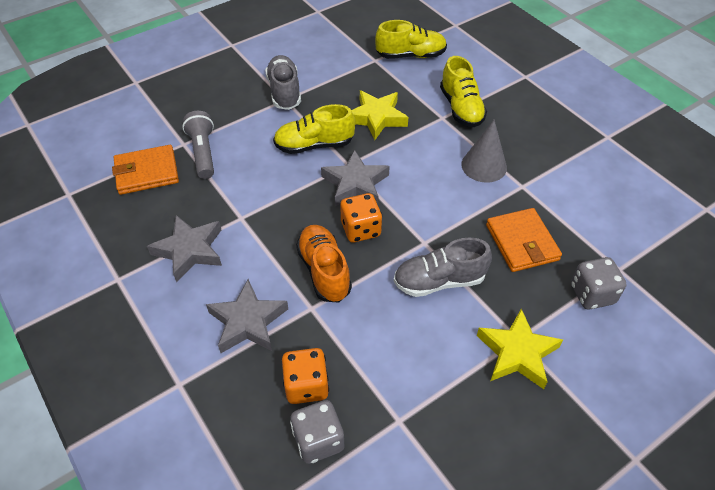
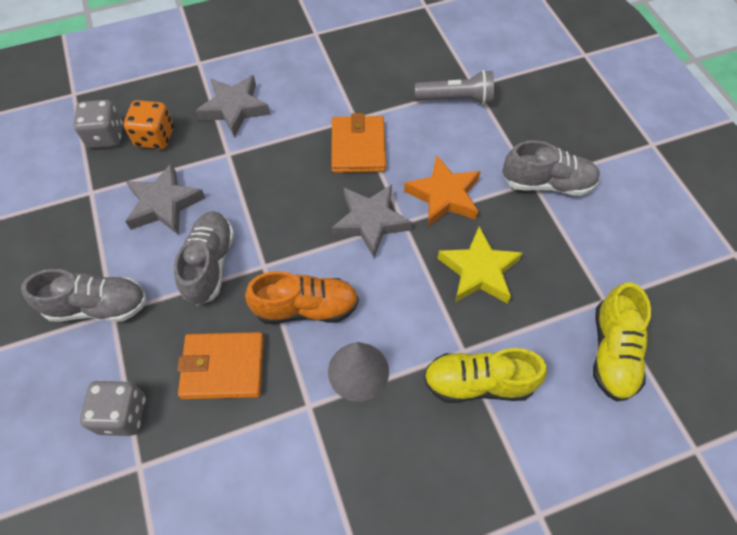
camera: 105 degrees right, 10 degrees up
(147, 172) = (438, 56): orange wallet -> orange wallet (358, 147)
(189, 250) = (328, 78): grey star -> grey star (164, 204)
(314, 145) = (444, 196): yellow shoe -> orange star
(324, 271) = (264, 171): orange shoe -> orange shoe (306, 308)
(360, 229) = (304, 212): orange dice -> none
(517, 353) = (98, 306): yellow star -> grey shoe

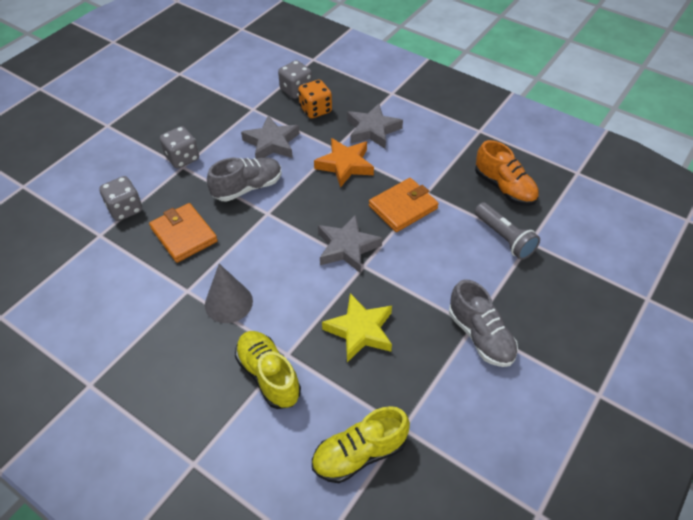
camera: 55 degrees right, 10 degrees down
(98, 306) = (182, 158): grey shoe -> grey dice
(306, 308) = (254, 251): orange shoe -> orange shoe (504, 188)
(444, 196) = (407, 276): orange star -> orange star (345, 165)

